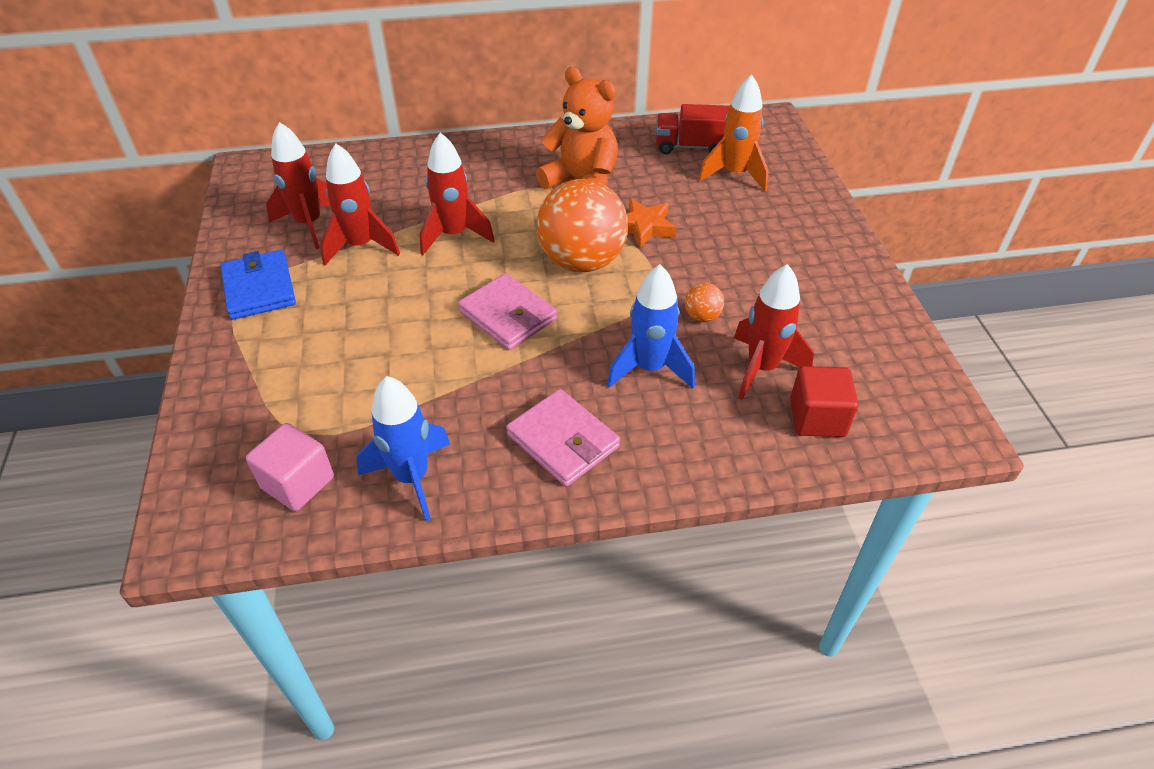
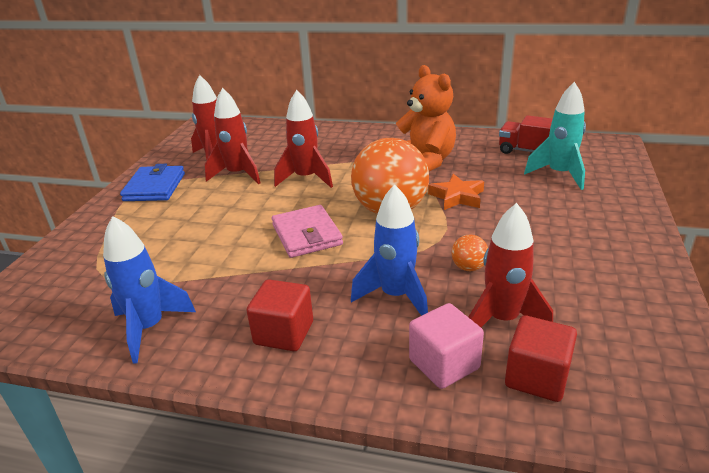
camera: 25 degrees right, 15 degrees down
(297, 483) = (71, 310): pink cube -> pink cube (444, 364)
(563, 441) = (284, 333): pink wallet -> red cube
(735, 174) = (559, 174): orange rocket -> turquoise rocket

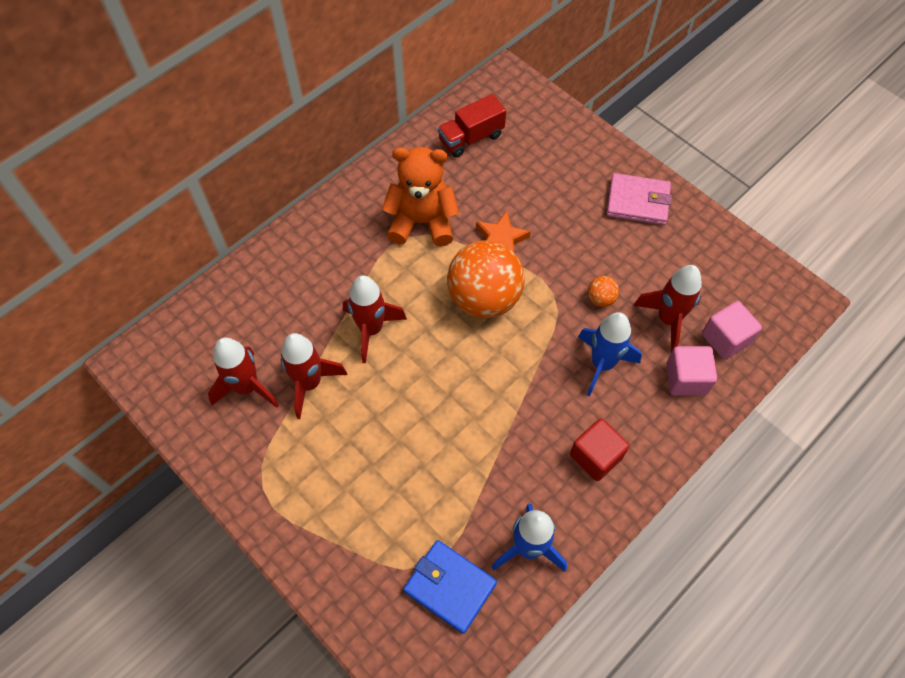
camera: 60 degrees left, 30 degrees up
(154, 187) = (270, 471): blue wallet -> blue wallet (450, 587)
(306, 235) = (475, 379): pink wallet -> pink wallet (637, 202)
(537, 377) = (725, 339): red cube -> pink cube
(559, 174) = (523, 150): turquoise rocket -> none

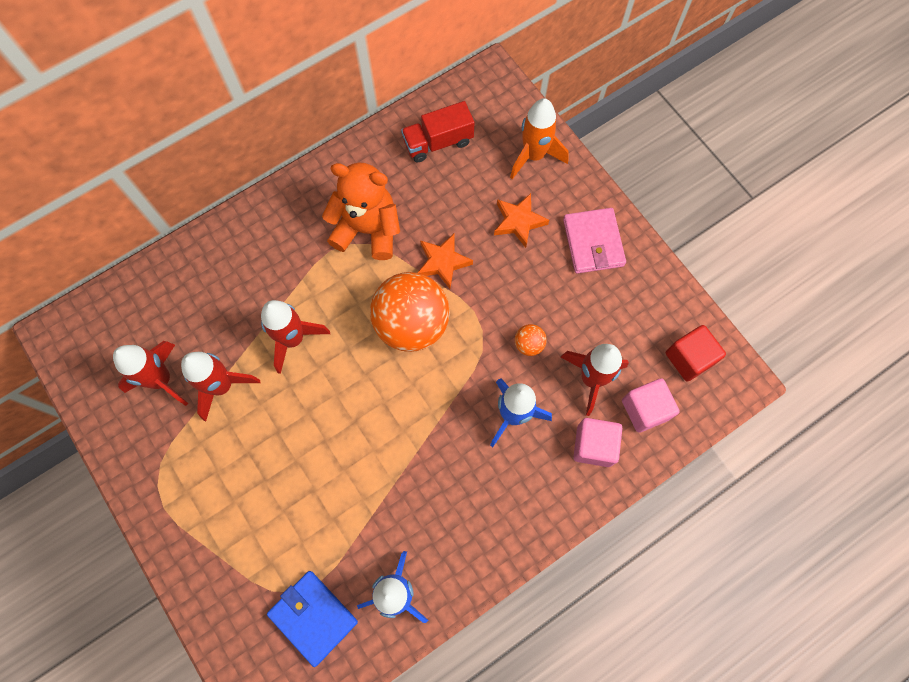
camera: 10 degrees right, 10 degrees up
(563, 137) = (534, 155): none -> orange rocket
(564, 194) = (518, 222): none -> orange star
(596, 456) = (483, 511): red cube -> red cube (689, 358)
(637, 202) = (593, 242): pink wallet -> pink wallet turned 60 degrees clockwise

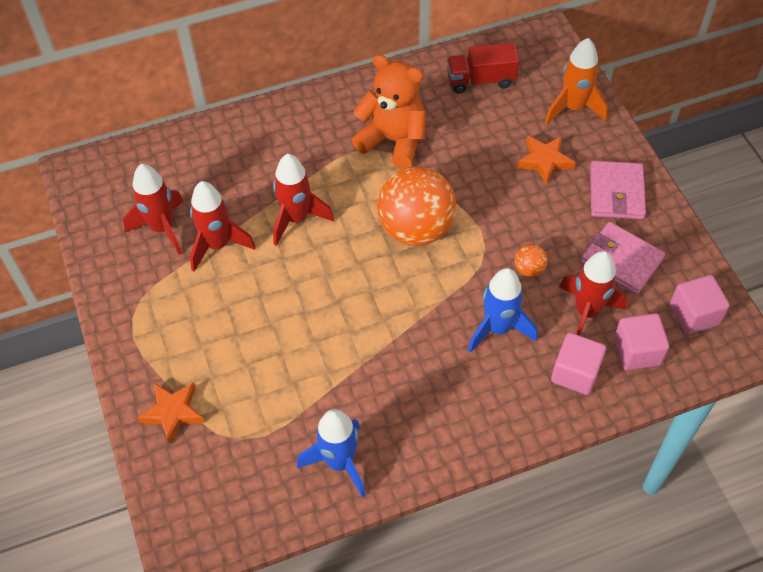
camera: 15 degrees right, 15 degrees down
(313, 617) = (250, 465): blue wallet -> none
(443, 262) = (460, 182): orange star -> orange star (173, 413)
(612, 315) = (621, 260): none -> pink wallet
(689, 358) = (694, 314): red cube -> pink cube

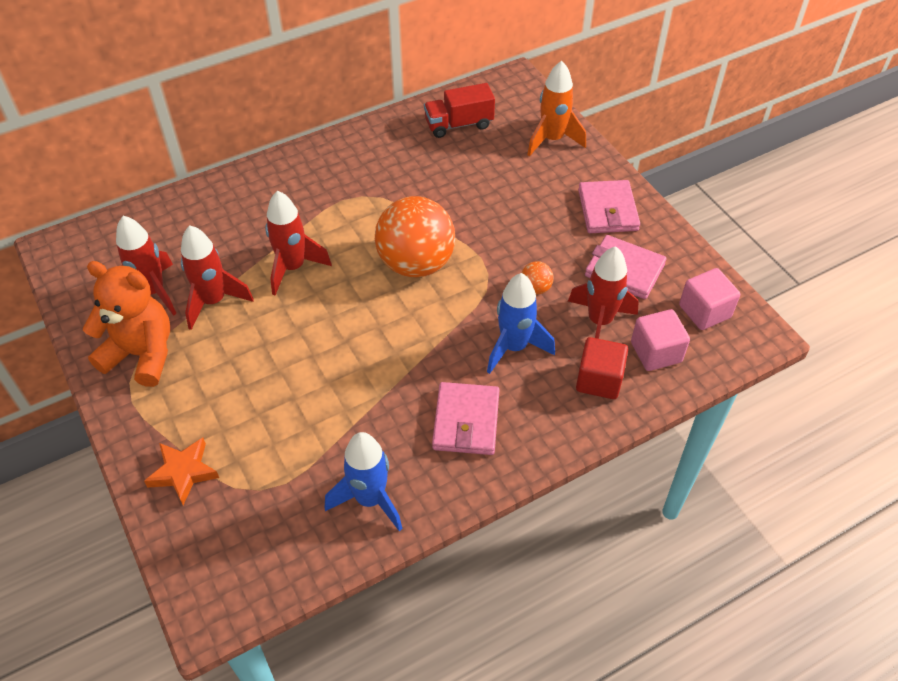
camera: 10 degrees left, 5 degrees down
(393, 141) = (381, 186): orange teddy bear -> orange teddy bear (141, 354)
(440, 398) = (466, 421): none -> pink wallet
(544, 161) = (533, 189): orange star -> none
(575, 373) = (599, 380): pink cube -> red cube

